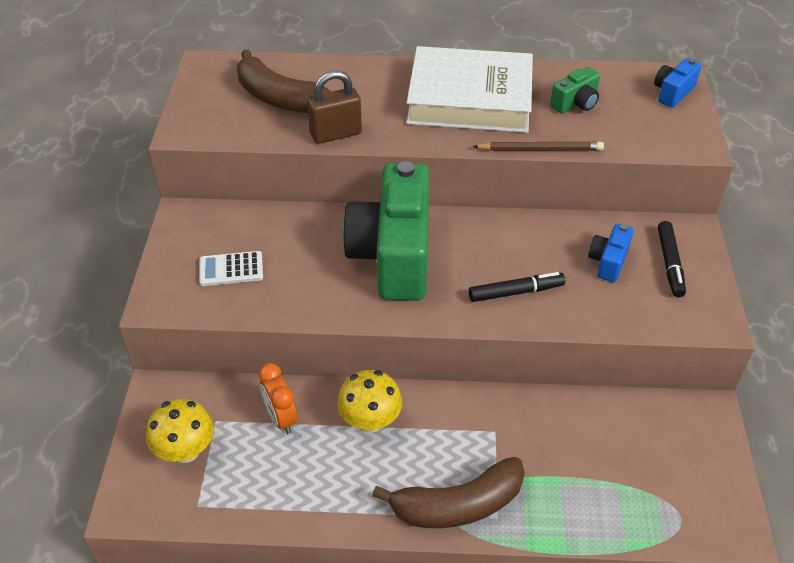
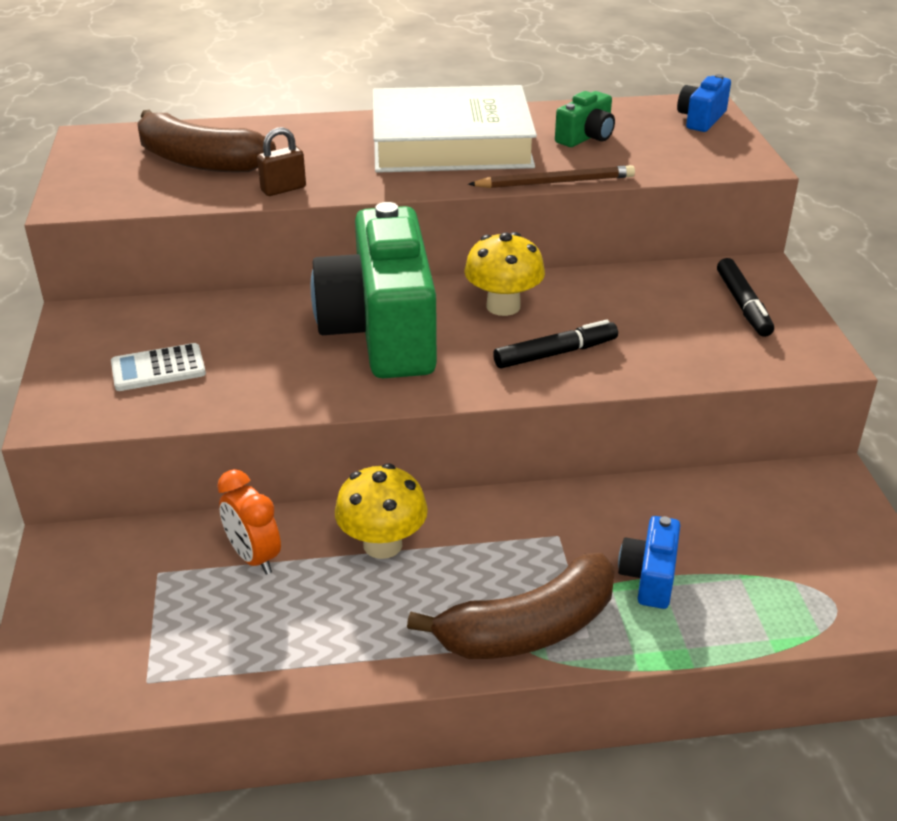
camera: 10 degrees left, 10 degrees down
(186, 450) = (118, 614): yellow mushroom -> yellow mushroom (503, 306)
(335, 134) = (283, 189): brown padlock -> brown padlock, size x0.65
(608, 262) = (665, 311): blue camera -> blue camera (649, 577)

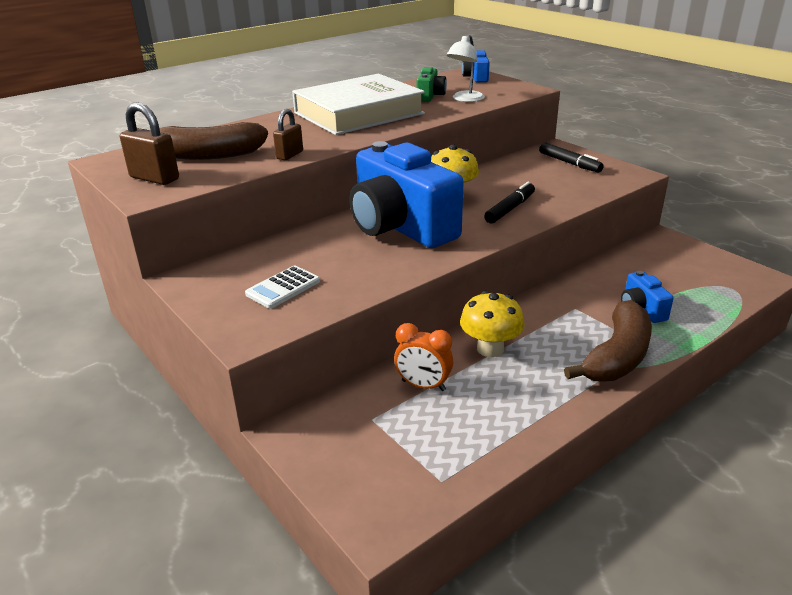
camera: 30 degrees left, 5 degrees down
(107, 179) = (154, 178): none -> brown padlock
(381, 332) = (400, 227): green camera -> blue camera
(555, 182) = (445, 117): brown pencil -> none
(627, 157) = (465, 99): none -> white lamp

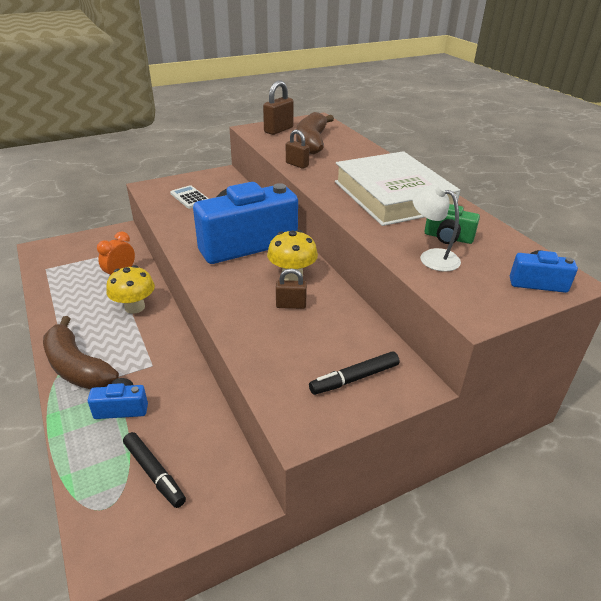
camera: 100 degrees right, 5 degrees up
(500, 191) = (291, 305): none -> brown padlock
(510, 209) = (249, 302): black marker -> black marker (154, 473)

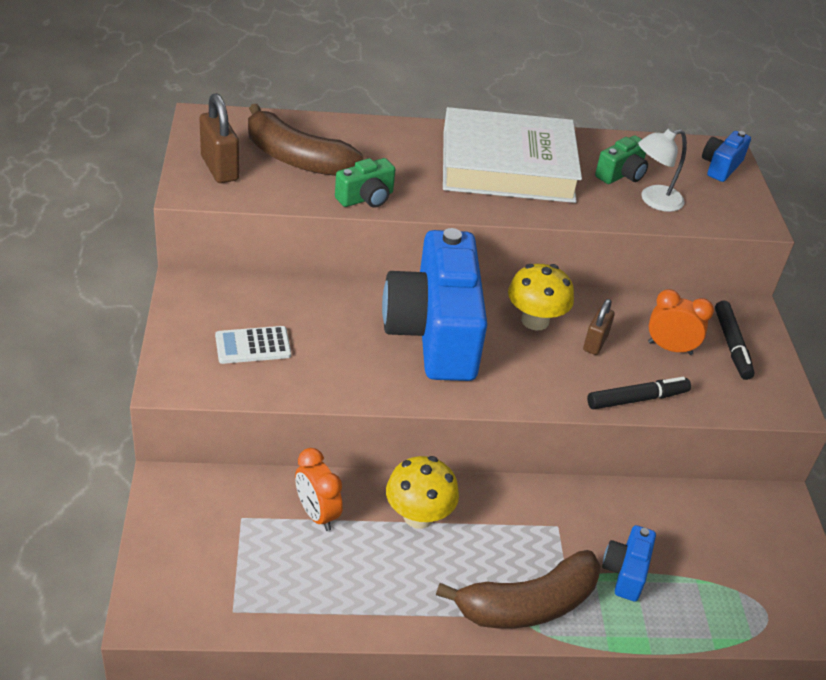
camera: 70 degrees left, 5 degrees up
(154, 473) = (733, 564): black marker -> black marker (637, 399)
(297, 164) = (366, 198): brown padlock -> green camera
(318, 343) = (670, 348): none -> orange clock

